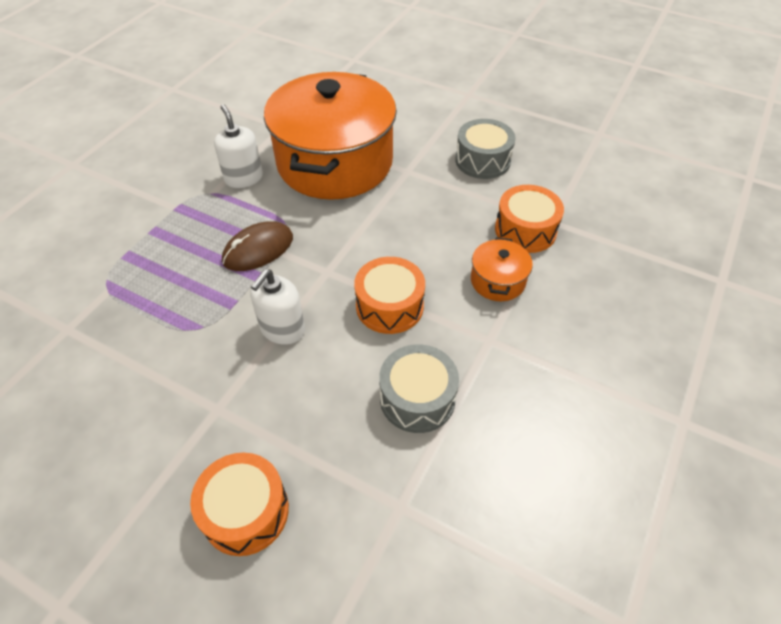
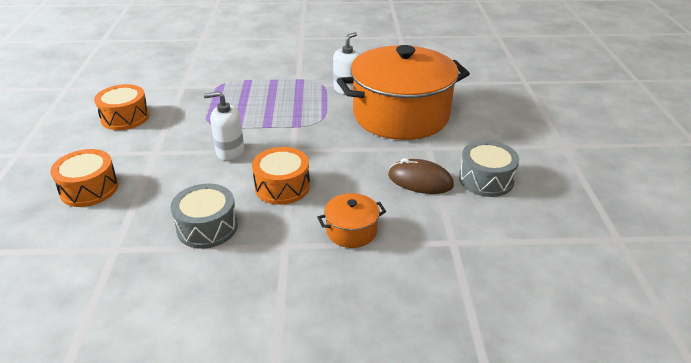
camera: 60 degrees right, 15 degrees down
(258, 249) = (289, 118): brown mouse -> brown mouse (420, 180)
(525, 230) = (425, 229): orange drum -> orange drum (125, 117)

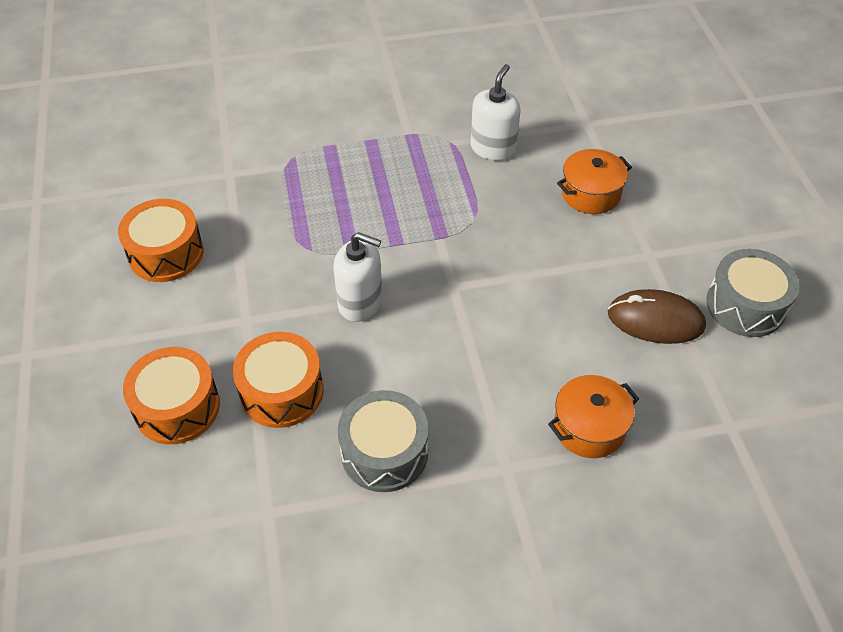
camera: 10 degrees left, 15 degrees up
(230, 151) = (360, 302): white soap dispenser -> white soap dispenser turned 150 degrees counterclockwise
(282, 186) = (464, 360): orange drum -> orange drum (281, 391)
(401, 115) = (590, 194): orange pot -> orange pot, size x0.40

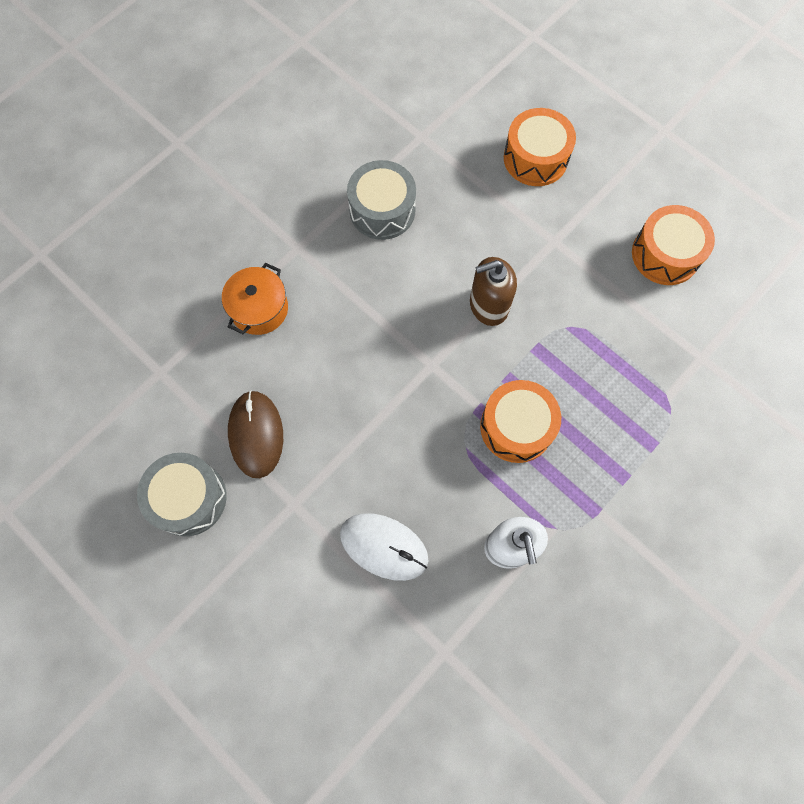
camera: 145 degrees right, 20 degrees up
(281, 391) = (481, 208): orange drum -> orange drum (516, 427)
(360, 302) = (488, 305): white soap dispenser -> brown soap dispenser
(590, 194) = (384, 546): orange pot -> white mouse
(655, 320) = (256, 434): brown mouse -> brown mouse turned 75 degrees counterclockwise

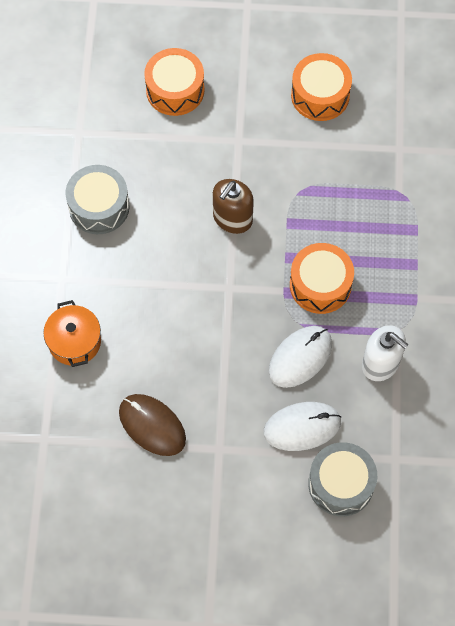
camera: 40 degrees left, 5 degrees down
(189, 498) = (145, 502): grey drum -> grey drum (341, 484)
(439, 480) = (300, 357): none -> white mouse

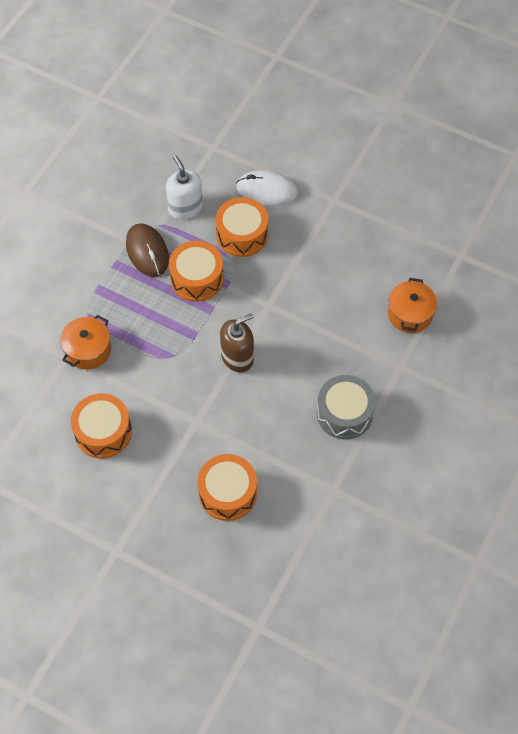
camera: 155 degrees left, 5 degrees down
(152, 425) = (376, 233): brown mouse -> brown mouse (147, 251)
(300, 357) = (242, 235): white mouse -> orange drum
(341, 484) = (260, 147): grey drum -> none
(384, 164) = (88, 350): none -> orange pot

